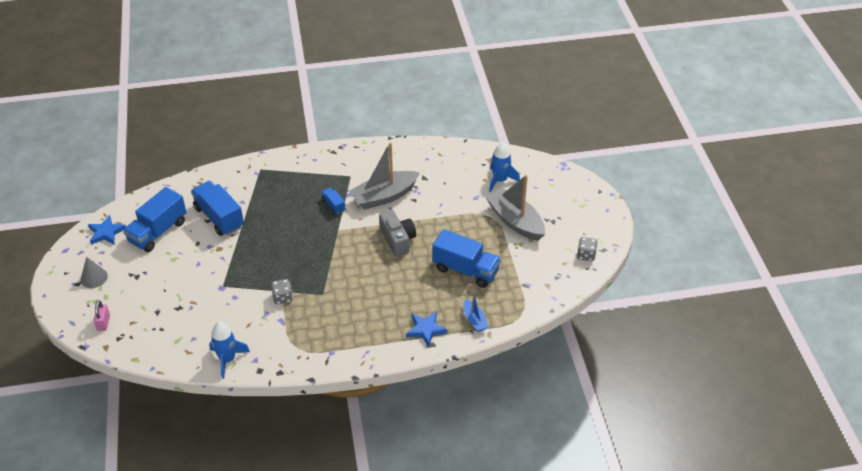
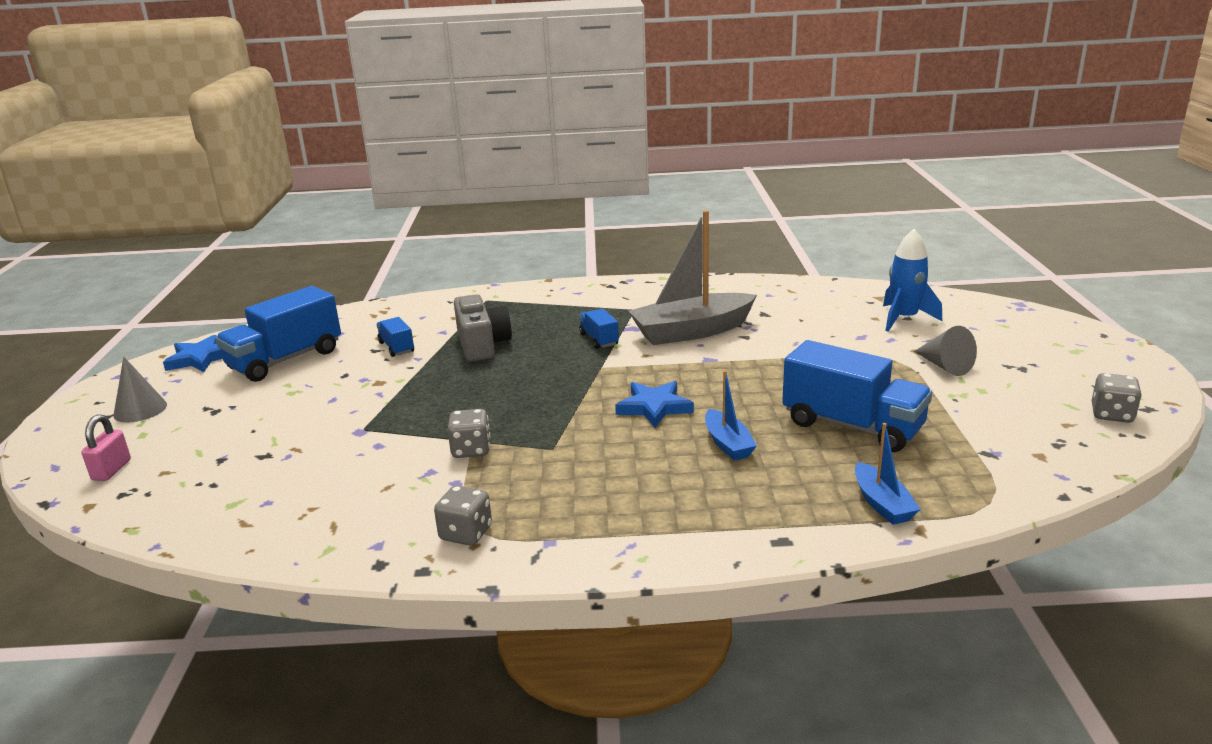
camera: 10 degrees right, 20 degrees down
(219, 217) = (396, 347): blue truck -> blue truck, size x0.49
(227, 359) = (319, 540): blue rocket -> none
(293, 350) = (466, 533): none -> grey dice
(397, 240) = (712, 382): grey camera -> grey camera (482, 344)
(406, 286) = (728, 444): none -> blue boat
(426, 329) = (769, 514): blue star -> blue star (654, 407)
(515, 221) = (944, 366): grey boat -> grey cone

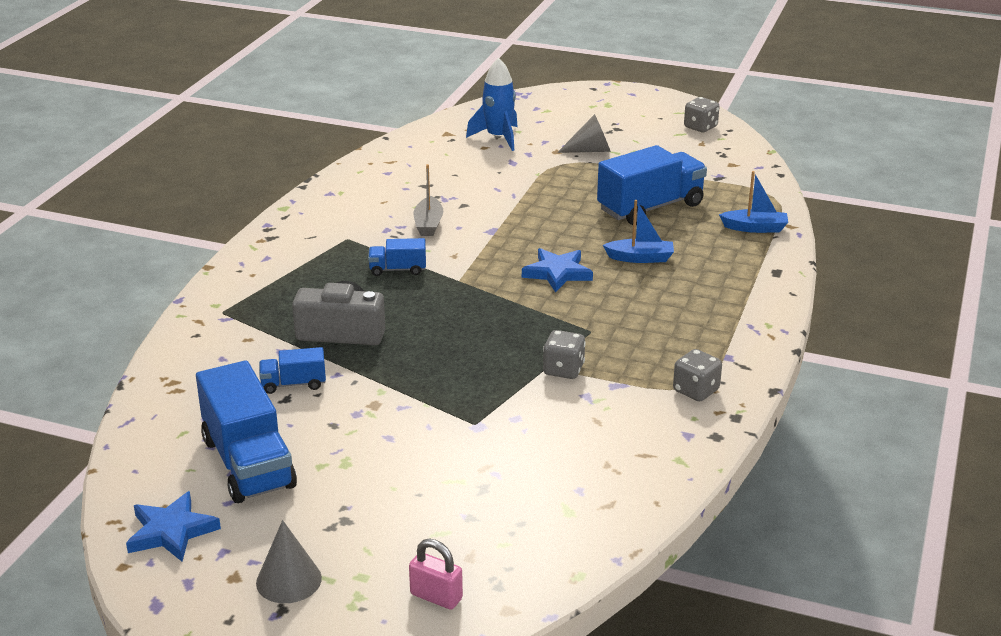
camera: 70 degrees left, 5 degrees up
(691, 331) = (428, 224): grey boat -> grey boat, size x0.50

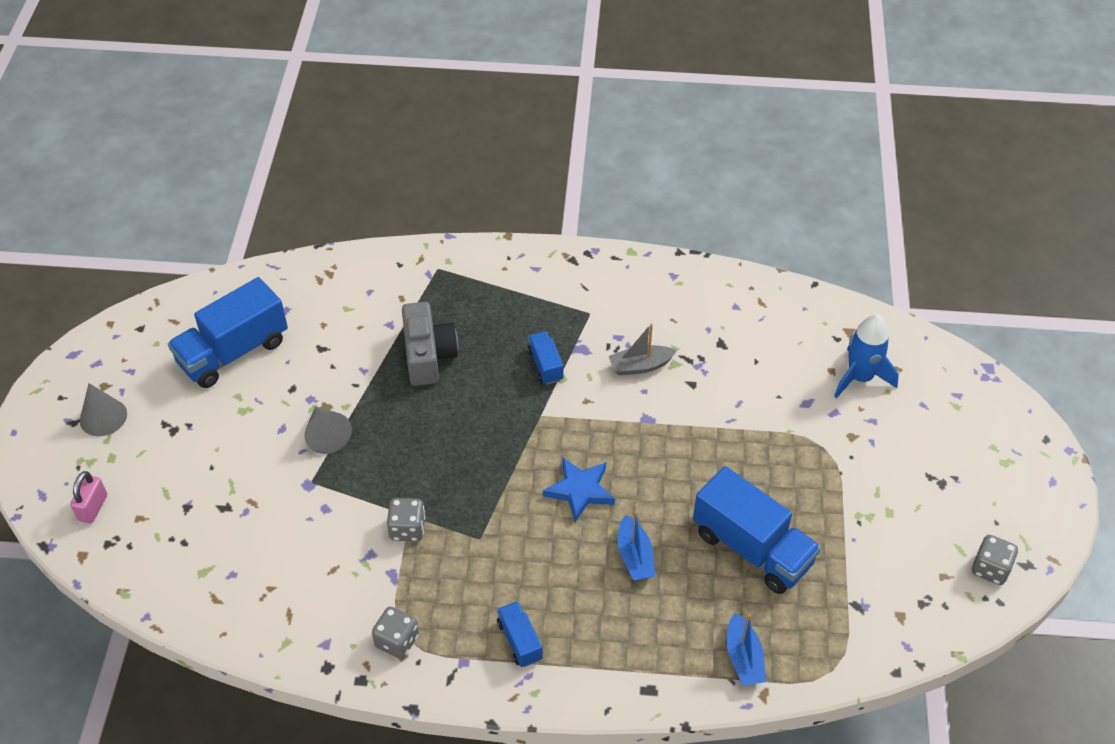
camera: 75 degrees right, 20 degrees up
(171, 531) = (148, 336): blue star -> none
(293, 384) = (343, 347): blue truck -> blue truck (519, 641)
(590, 150) = (869, 467): grey cone -> grey cone (327, 435)

